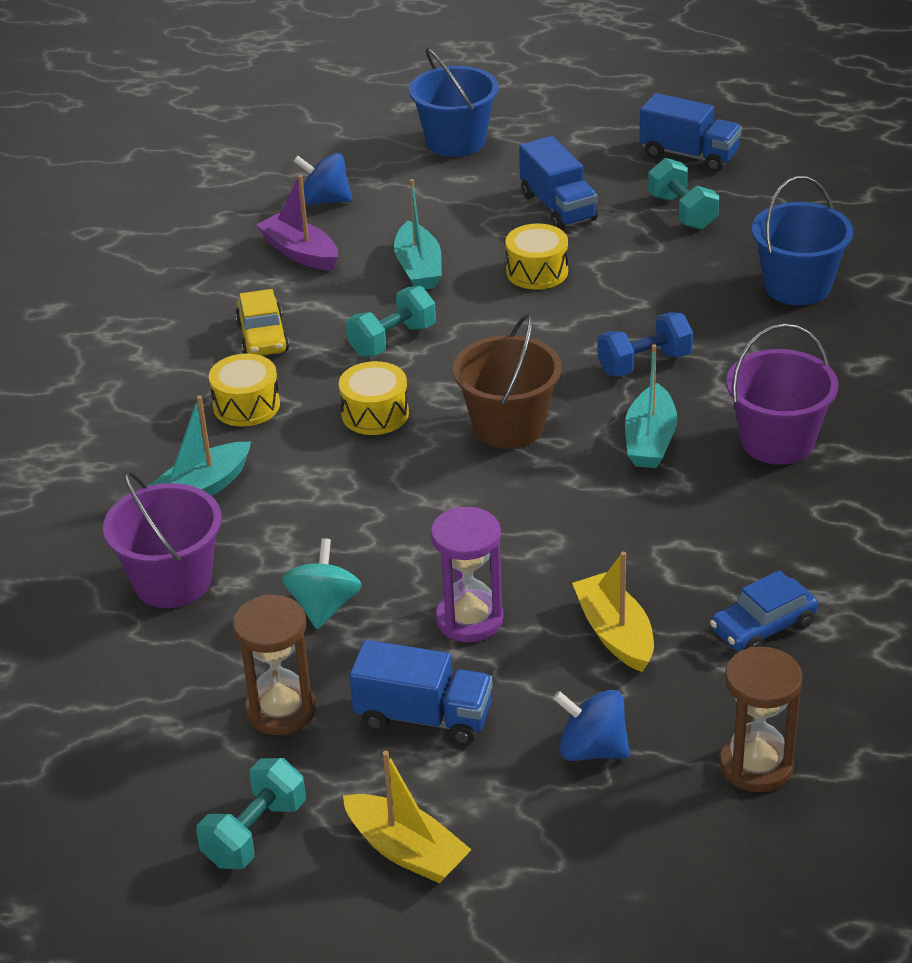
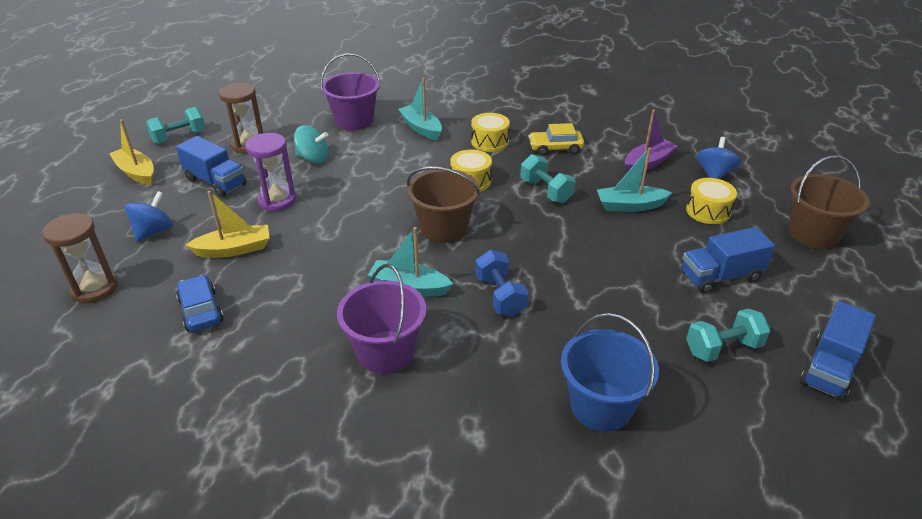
camera: 95 degrees right, 0 degrees up
(255, 833) = (179, 137): turquoise dumbbell -> turquoise dumbbell turned 75 degrees counterclockwise
(406, 850) = (136, 172): yellow boat -> yellow boat turned 90 degrees clockwise
(423, 717) = (216, 182): blue truck -> blue truck turned 75 degrees counterclockwise
(456, 141) = (813, 234): blue bucket -> brown bucket
(537, 272) = (625, 257): yellow drum -> yellow drum (708, 211)

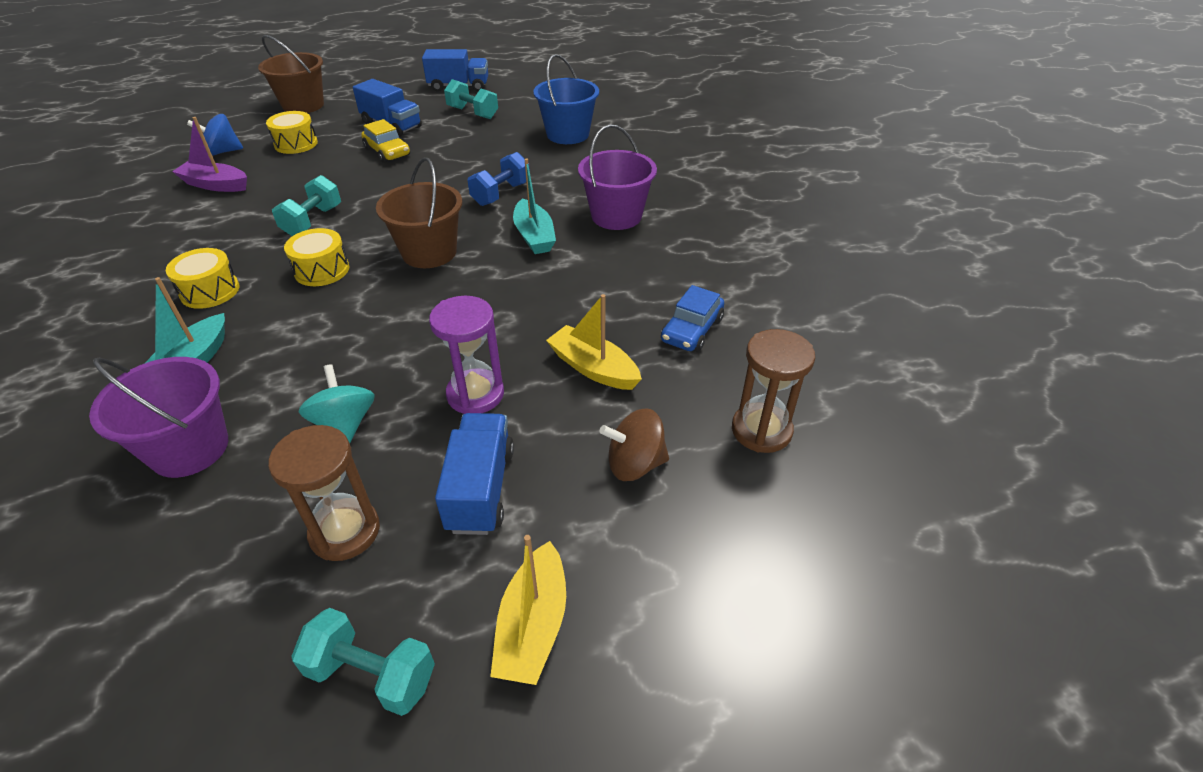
camera: 125 degrees left, 5 degrees up
(154, 231) = (635, 464): blue spinning top -> brown spinning top
(555, 148) = (206, 242): yellow car -> yellow car (387, 152)
(630, 206) = (311, 175): turquoise boat -> none

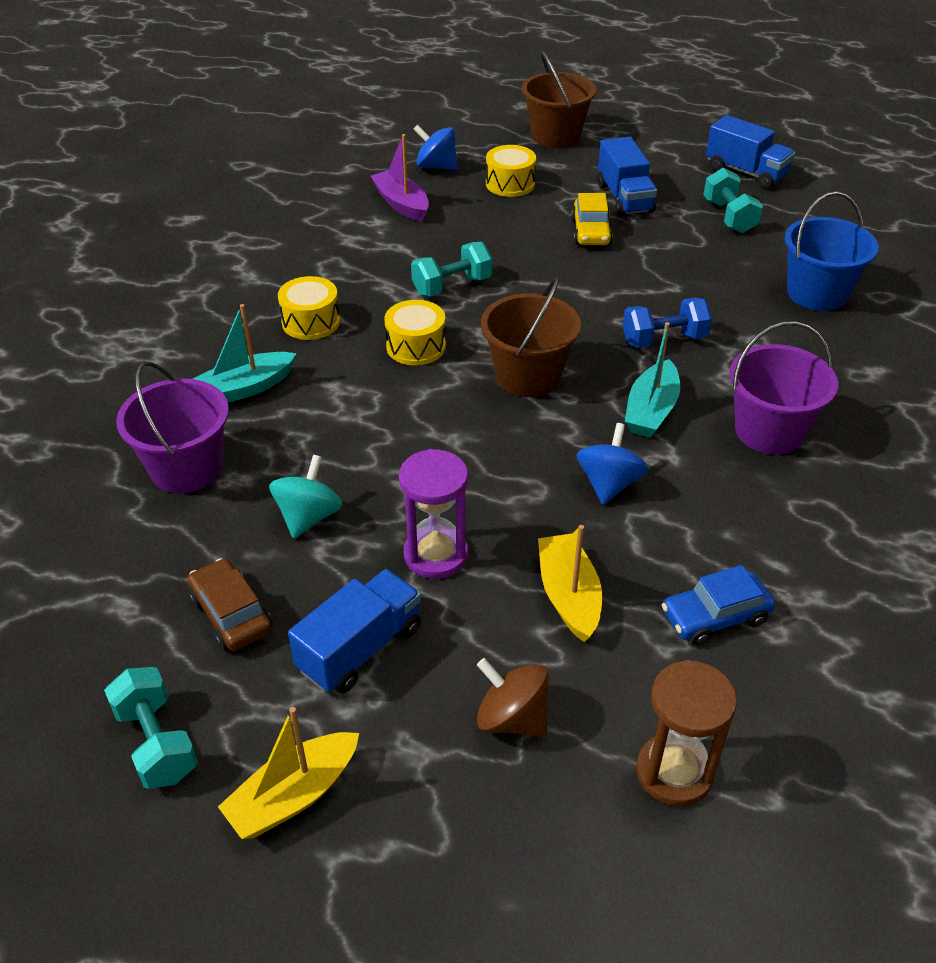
camera: 40 degrees right, 0 degrees up
(345, 532) = (231, 614): brown hourglass -> brown car
(551, 290) = (609, 484): none -> blue spinning top

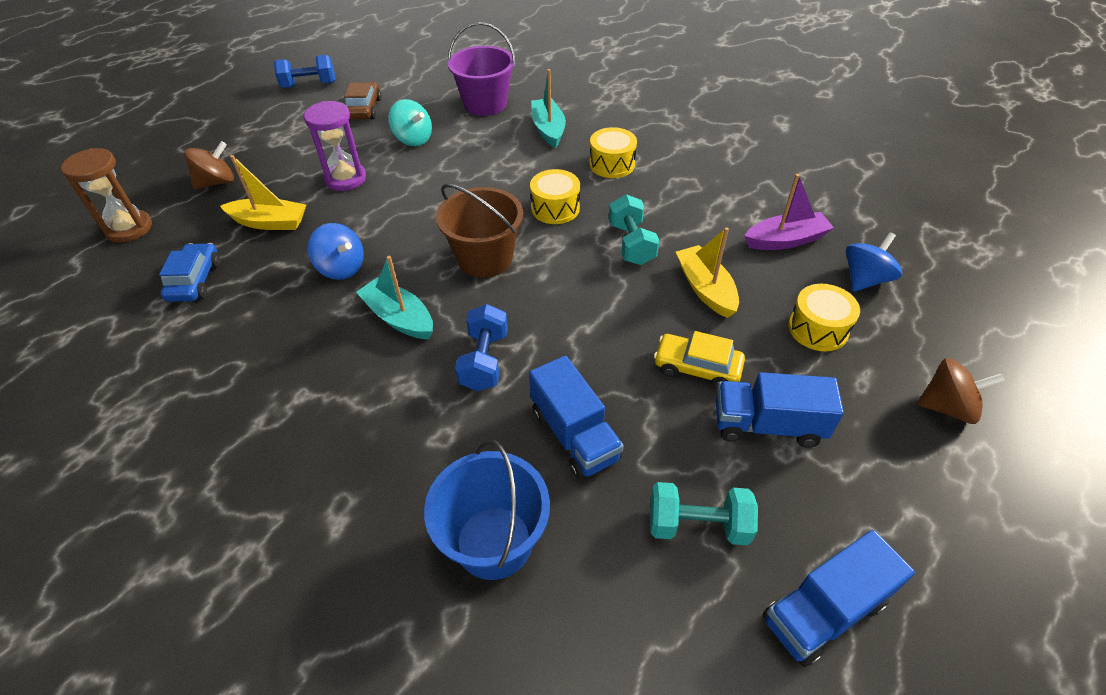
camera: 110 degrees right, 5 degrees up
(157, 743) = (309, 85): turquoise dumbbell -> blue dumbbell
(231, 614) = (364, 109): brown car -> brown car turned 75 degrees counterclockwise
(293, 795) = (246, 115): yellow boat -> yellow boat (705, 289)
(360, 648) = (306, 143): blue truck -> blue truck (574, 435)
(556, 136) = (947, 407): brown bucket -> brown spinning top
(769, 431) = (322, 386): purple bucket -> none

